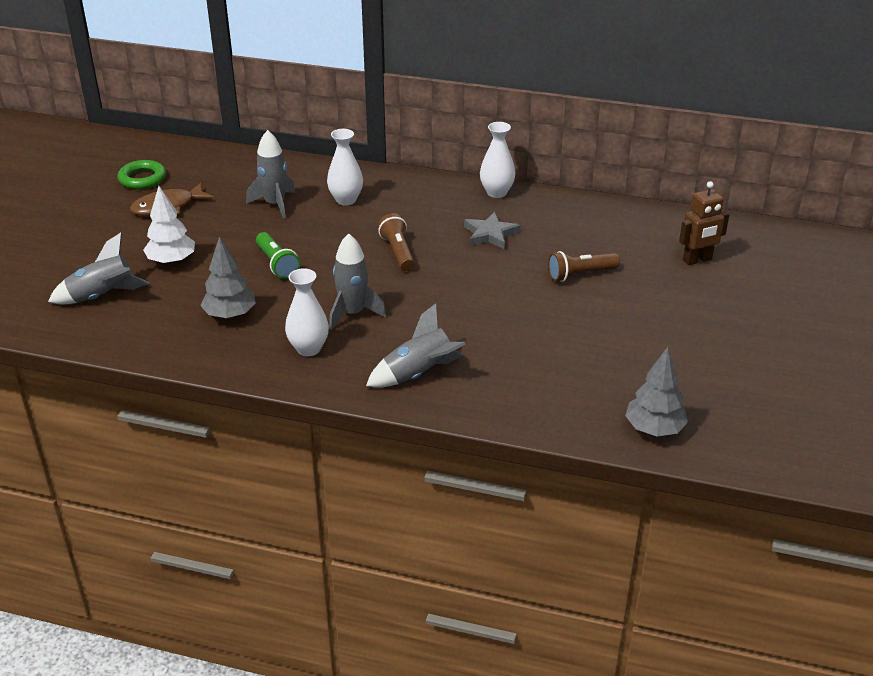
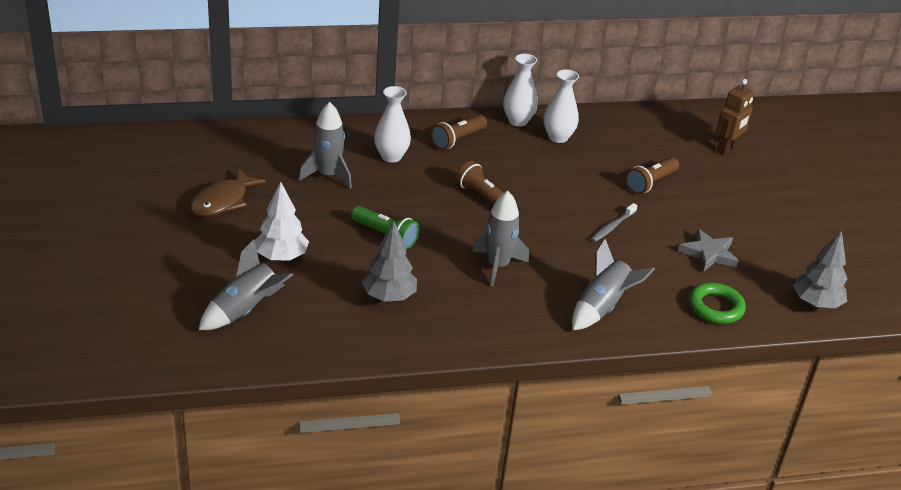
camera: 30 degrees left, 0 degrees up
(142, 179) = (167, 177): green ring -> green ring (715, 307)
(308, 348) = (489, 310): white vase -> white vase (558, 137)
(422, 198) = (457, 140): none -> brown flashlight
(490, 234) = (547, 162): grey star -> grey star (709, 254)
(500, 305) = (612, 227): none -> grey toothbrush

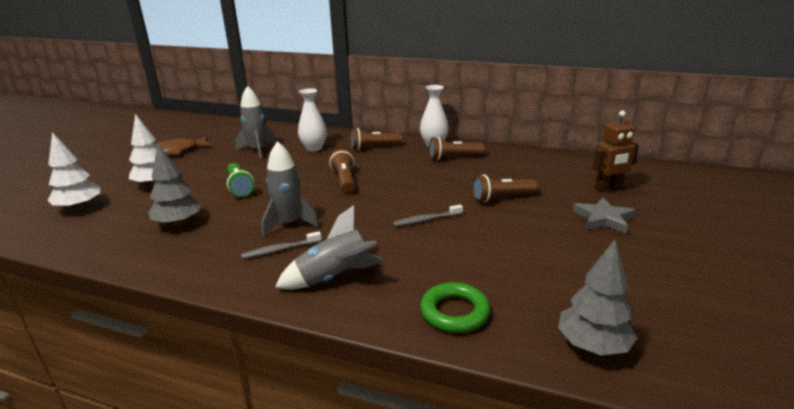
camera: 35 degrees right, 10 degrees down
(246, 310) = (79, 208): grey rocket -> white tree
(526, 295) = (280, 249): none -> grey toothbrush
(558, 137) = (453, 157): white vase -> brown flashlight
(709, 254) = (501, 262): grey star -> grey star (603, 219)

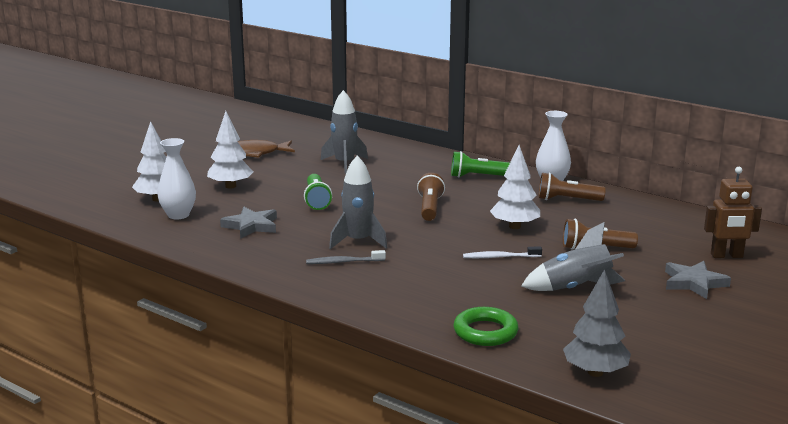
camera: 15 degrees right, 5 degrees down
(178, 223) = (251, 226): grey tree -> grey star
(314, 148) = (408, 169): white vase -> white vase (178, 215)
(334, 278) = (387, 291): grey rocket -> grey rocket (576, 288)
(373, 147) = (478, 176): brown flashlight -> green flashlight
(424, 187) = (514, 226): none -> white tree
(426, 220) = (500, 257): grey toothbrush -> white toothbrush

